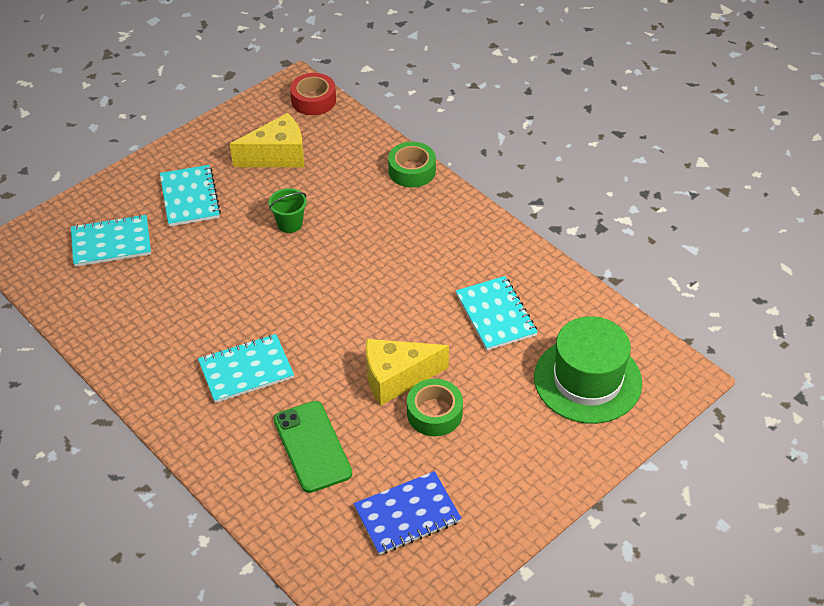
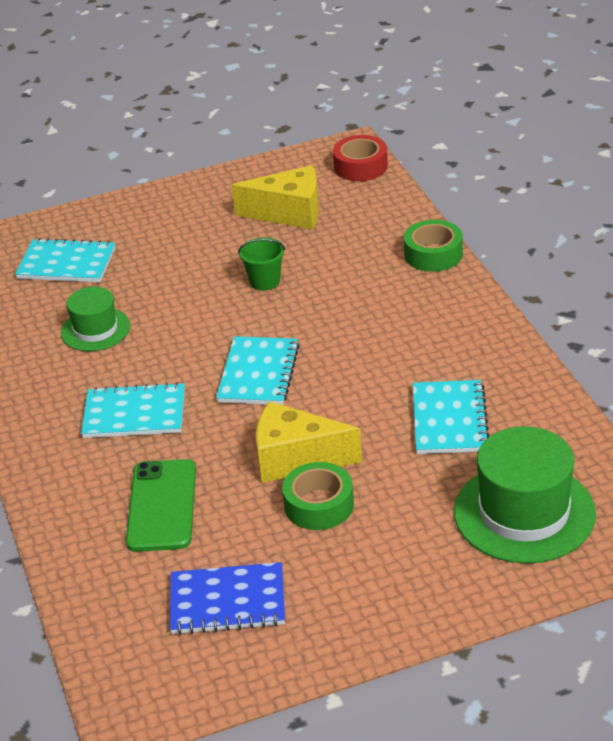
camera: 25 degrees right, 10 degrees down
(171, 300) = (95, 330): none -> green hat
(190, 197) = (172, 236): turquoise notebook -> turquoise notebook (258, 373)

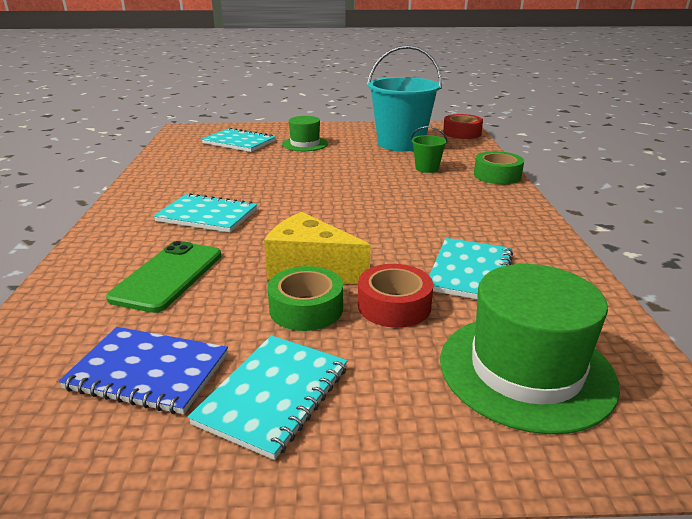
camera: 15 degrees right, 10 degrees down
(95, 330) = (226, 171): green hat -> green hat (305, 144)
(258, 373) = (320, 212): turquoise notebook -> turquoise notebook (273, 395)
(265, 281) = (362, 168): green bucket -> green bucket (427, 168)
(289, 213) = (401, 144): yellow cheese -> turquoise bucket
(395, 479) = (394, 306): none -> red tape

